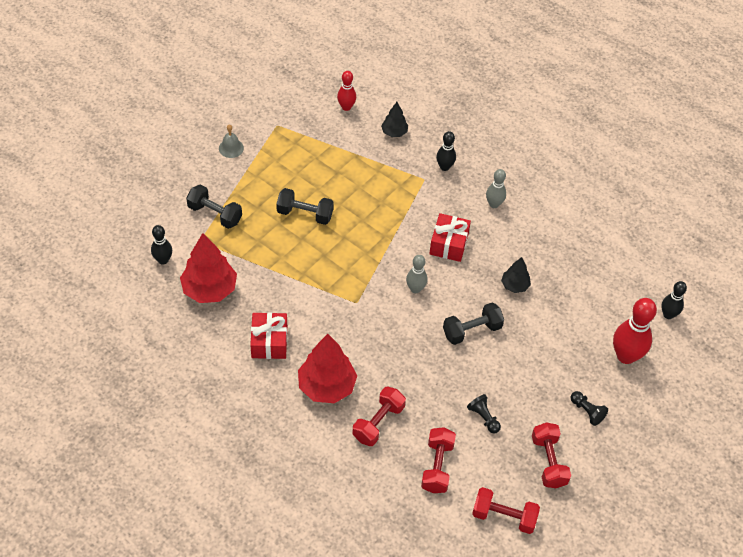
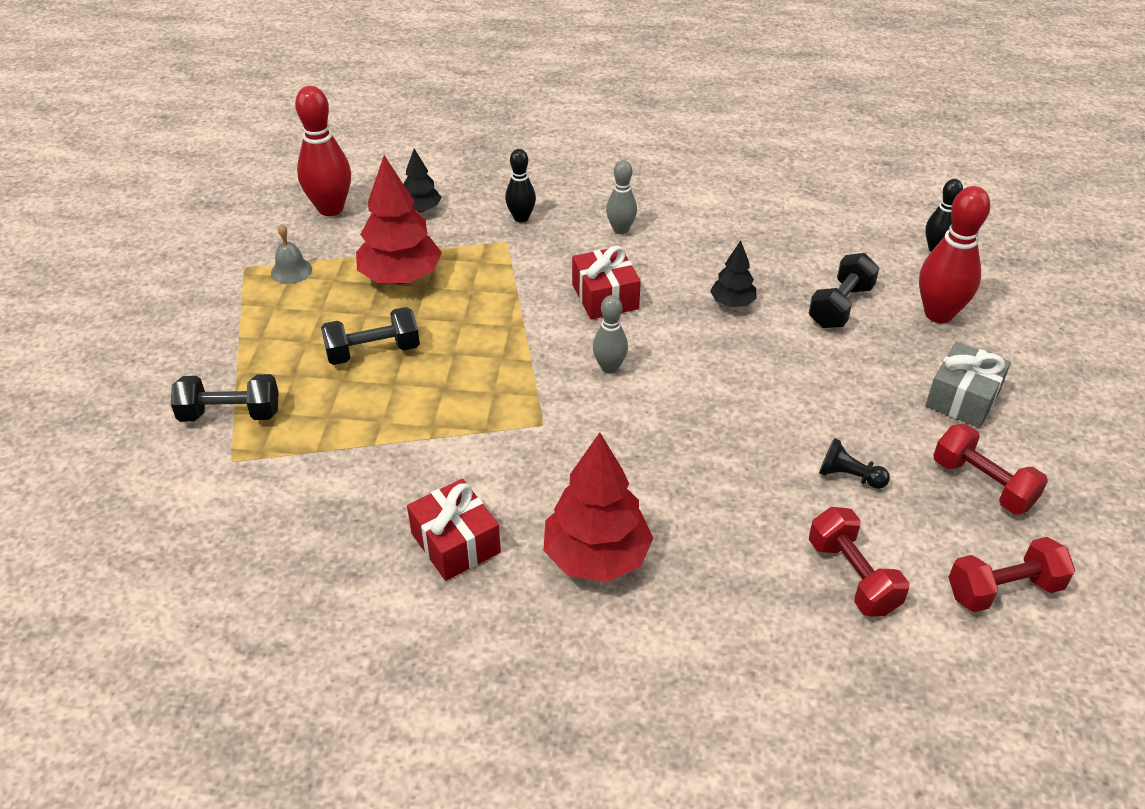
camera: 30 degrees left, 10 degrees down
(163, 260) = (187, 516): black bowling pin -> none
(209, 289) = (299, 519): red tree -> red tree (401, 277)
(231, 148) = (193, 321): grey bell -> grey bell (291, 271)
(346, 107) = (330, 208): red bowling pin -> red bowling pin, size x1.72
(378, 423) = (716, 565): red dumbbell -> none
(472, 330) = (729, 379): black dumbbell -> black dumbbell (840, 306)
(587, 411) = (962, 398): black pawn -> grey gift

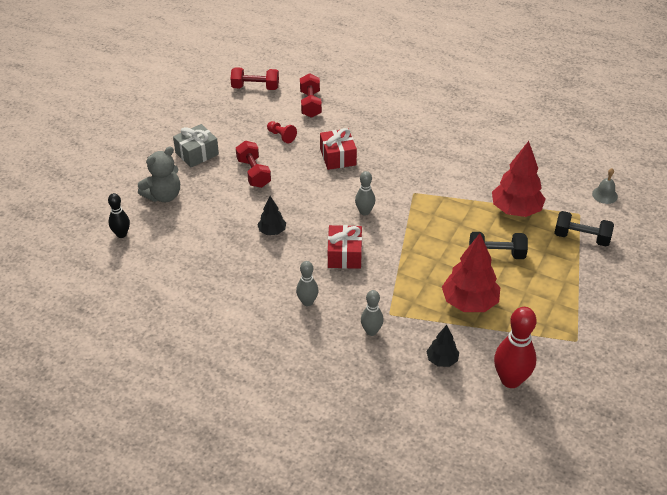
camera: 160 degrees left, 0 degrees up
(291, 271) = (543, 328): grey bell -> grey bell (604, 195)
(455, 543) = (473, 153): red gift -> red gift (338, 157)
(521, 218) = (371, 331): black bowling pin -> grey bowling pin
(596, 557) = (413, 134): red tree -> red tree (516, 210)
(840, 306) = (212, 214): black dumbbell -> none
(849, 476) = (281, 136): black pawn -> red pawn
(938, 314) = (163, 196): red bowling pin -> grey teddy bear
(982, 484) = (226, 120): red dumbbell -> red dumbbell (254, 173)

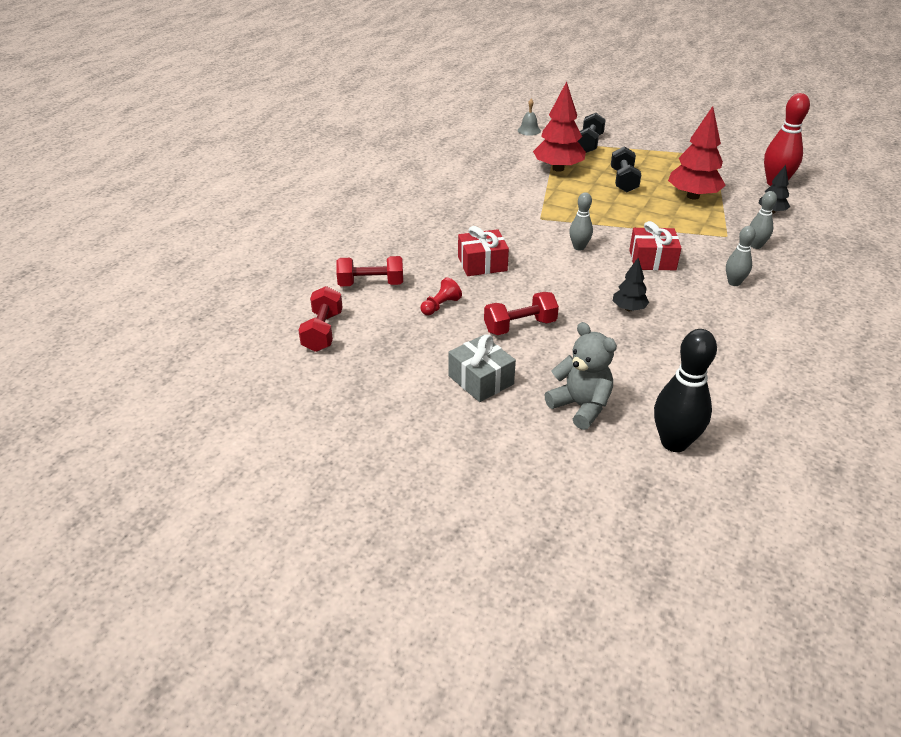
camera: 90 degrees left, 5 degrees down
(121, 234) = (674, 442): black bowling pin -> black bowling pin, size x1.72

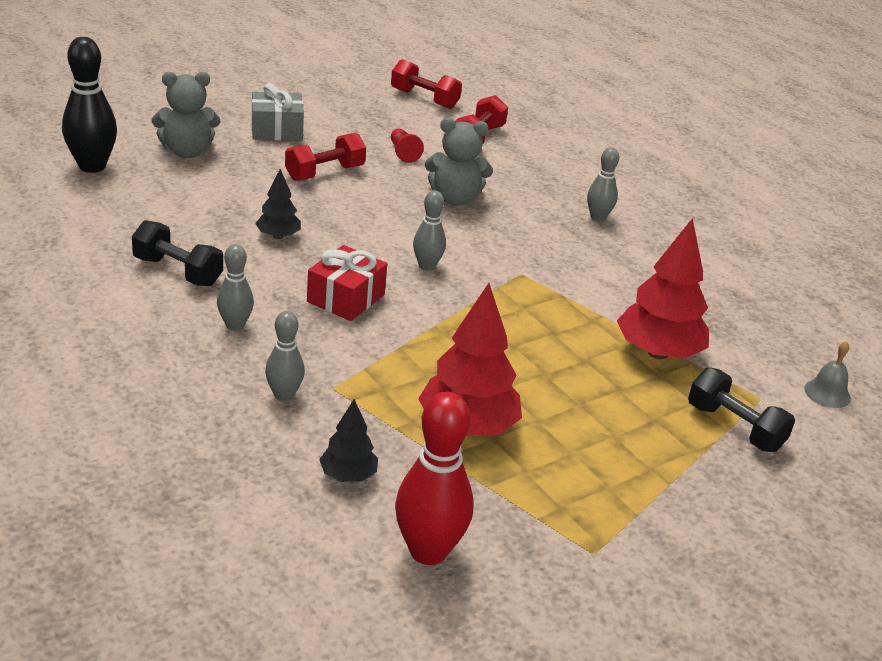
camera: 115 degrees right, 5 degrees down
(437, 212) = (598, 218): none -> grey bowling pin
(482, 264) = (455, 199): red gift -> grey teddy bear
(520, 326) = (325, 173): red dumbbell -> red dumbbell turned 45 degrees clockwise
(623, 181) = (571, 390): black dumbbell -> black dumbbell (178, 271)

